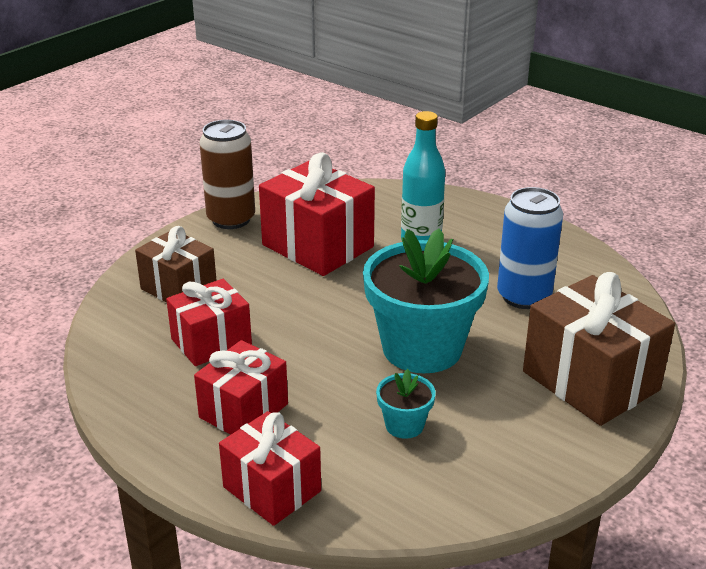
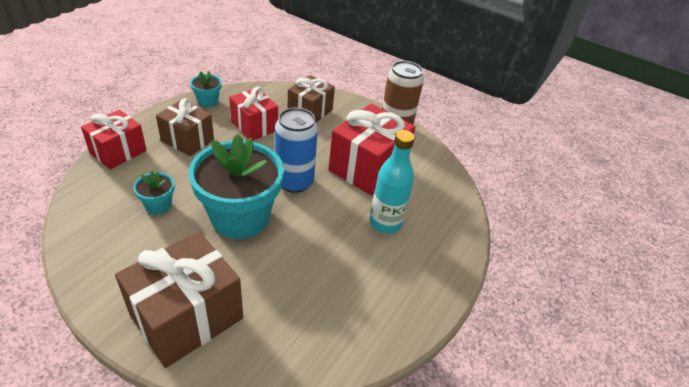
camera: 80 degrees right, 10 degrees up
(126, 396) = (208, 101): none -> turquoise flower pot
(243, 410) = (187, 140): red gift -> brown gift
(524, 296) = (308, 284): blue can -> blue can (294, 182)

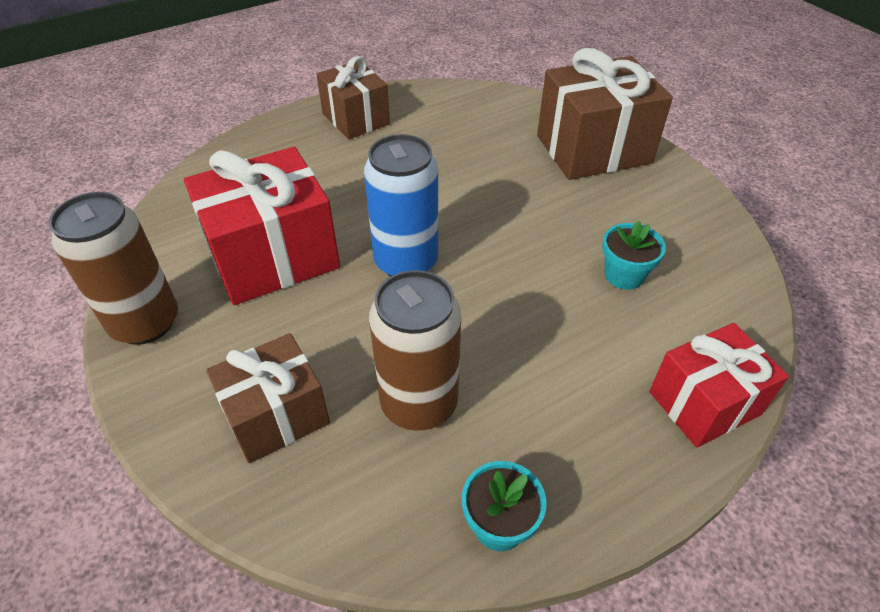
camera: 150 degrees left, 5 degrees up
(187, 140) = (566, 399): brown gift -> brown gift (356, 119)
(240, 217) = (508, 230): turquoise flower pot -> none
(254, 126) = (419, 403): red gift -> brown can
(385, 223) = (321, 178): turquoise bottle -> none

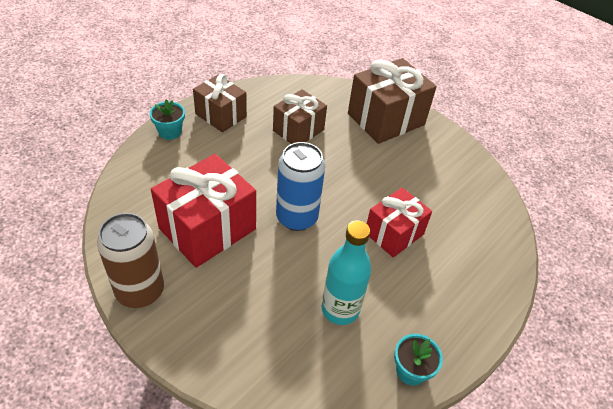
camera: 20 degrees left, 0 degrees up
(276, 416) = (257, 335): brown gift -> brown gift (298, 130)
(419, 403) = (340, 309): brown can -> turquoise bottle
(624, 275) = (431, 204): turquoise flower pot -> turquoise flower pot (170, 132)
(704, 403) = (497, 276): red gift -> red gift (394, 233)

